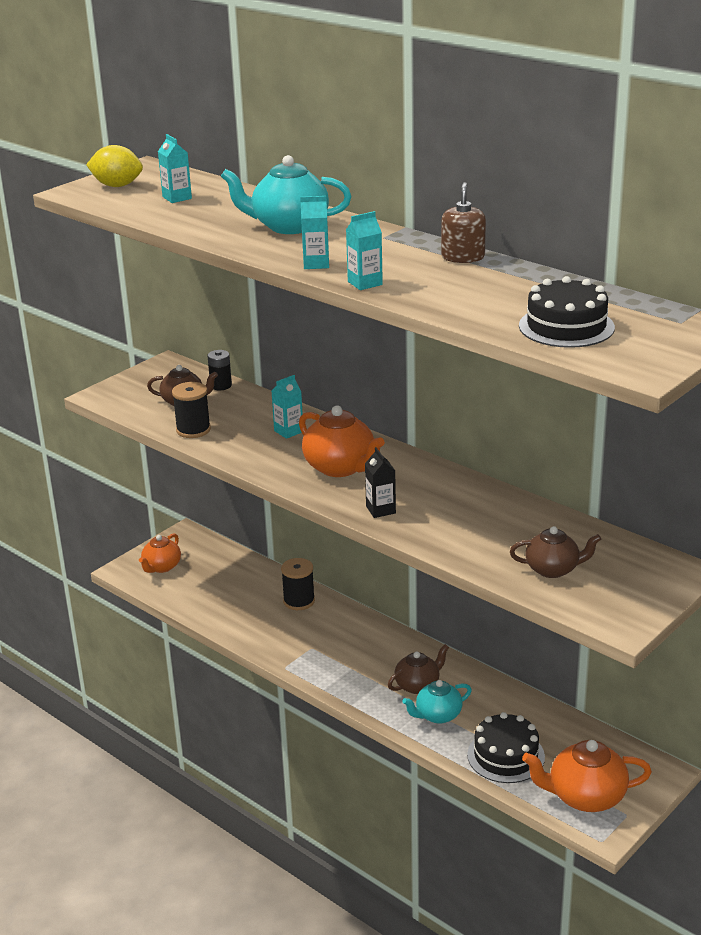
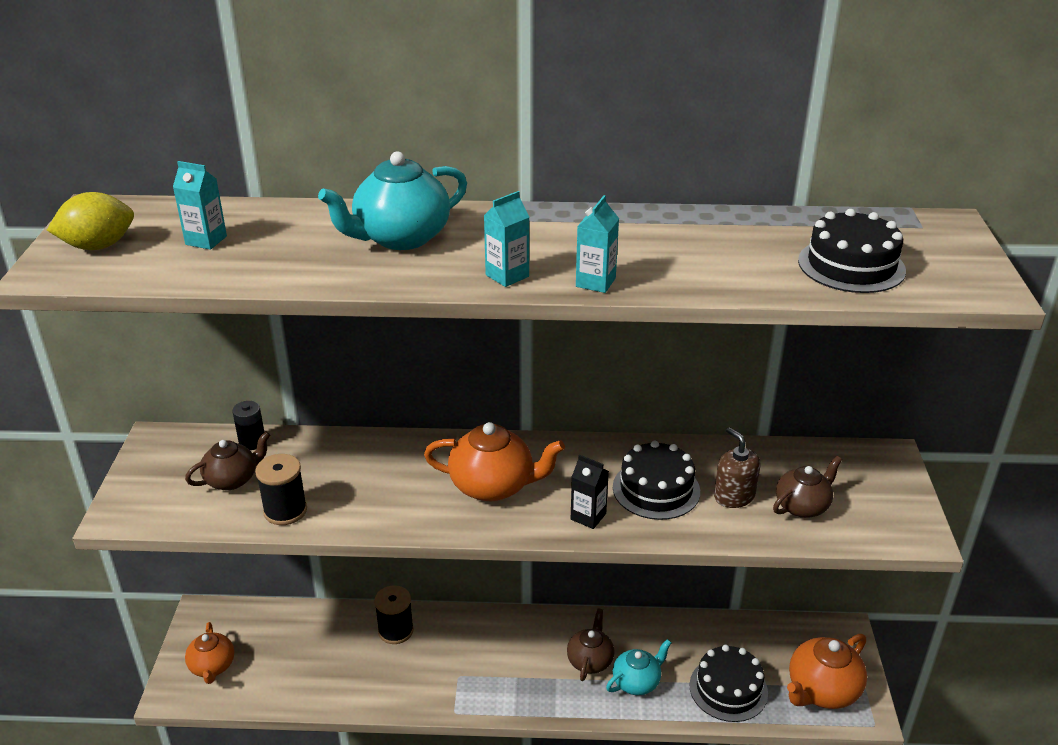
camera: 40 degrees left, 5 degrees up
(288, 431) = (391, 467): turquoise carton -> none
(437, 715) = (637, 682): turquoise teapot -> turquoise teapot turned 150 degrees counterclockwise
(453, 514) = (656, 489): none -> black cake
(463, 257) = (634, 219): brown soap dispenser -> brown soap dispenser (734, 496)

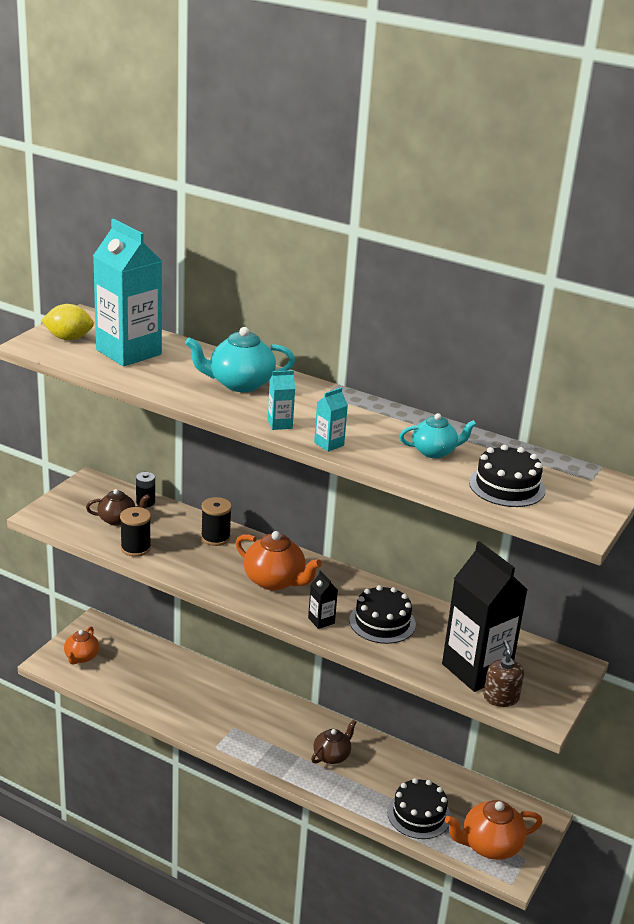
camera: 25 degrees right, 5 degrees down
(206, 240) = (128, 352): turquoise carton -> turquoise carton, size x2.43
(395, 630) = (212, 683): black spool -> black spool (215, 538)
(637, 682) = (355, 782): turquoise teapot -> turquoise teapot (434, 451)
(734, 496) = (433, 646): brown soap dispenser -> brown soap dispenser (501, 698)
(802, 506) = (476, 669): brown teapot -> black carton

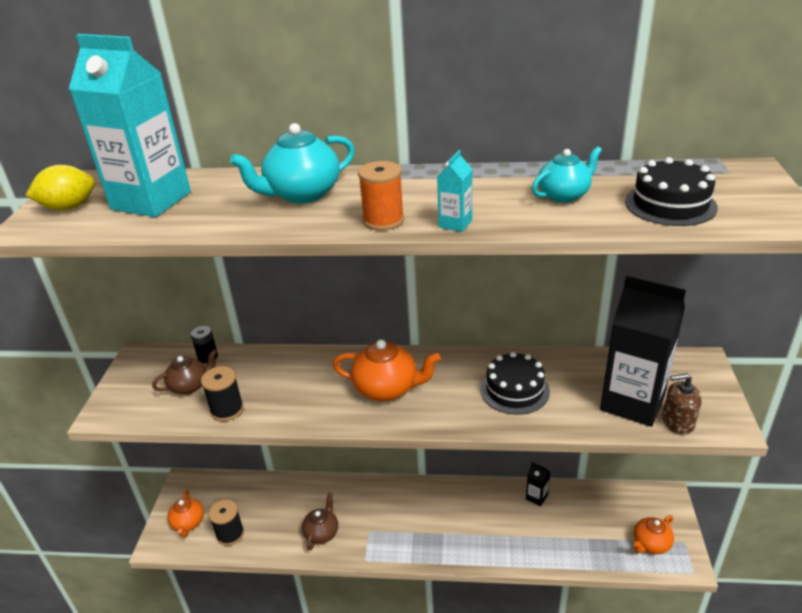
camera: 20 degrees left, 5 degrees up
(215, 538) = (300, 367): black spool -> black spool (230, 534)
(280, 424) = (383, 220): turquoise carton -> orange spool
(321, 620) = (460, 412): black carton -> black carton (536, 497)
(332, 755) = (469, 519): brown teapot -> brown teapot (322, 532)
(419, 814) = (576, 542): black cake -> none
(490, 845) = (650, 544): orange teapot -> orange teapot, size x0.65
(501, 698) = (677, 422): brown soap dispenser -> brown soap dispenser turned 60 degrees counterclockwise

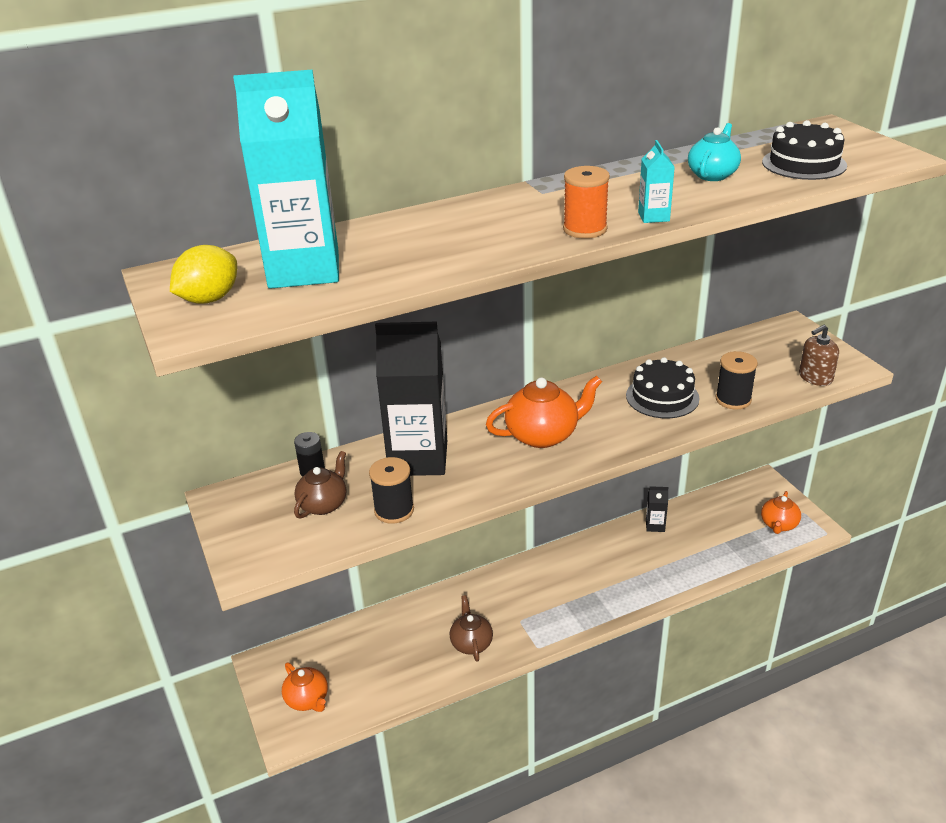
camera: 30 degrees left, 0 degrees up
(230, 534) = (368, 688): black spool -> black spool (733, 399)
(302, 194) = (467, 227): turquoise teapot -> none
(632, 402) = (768, 374): black carton -> black carton (418, 458)

